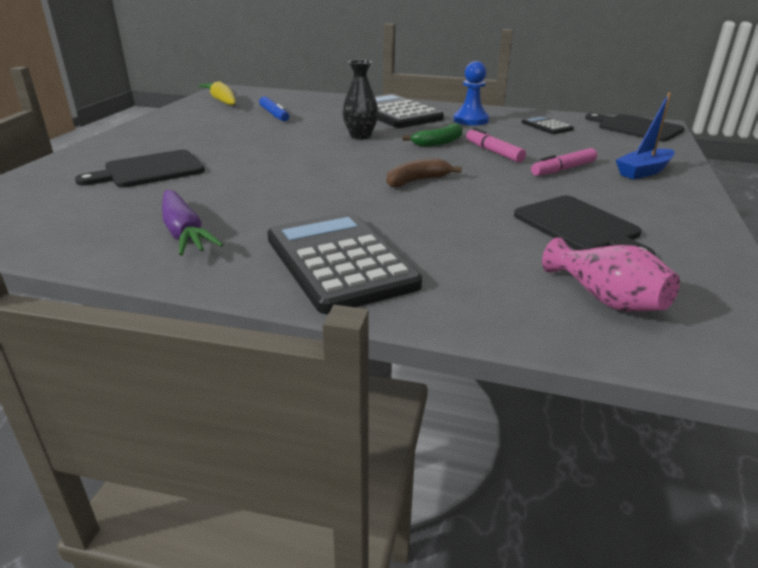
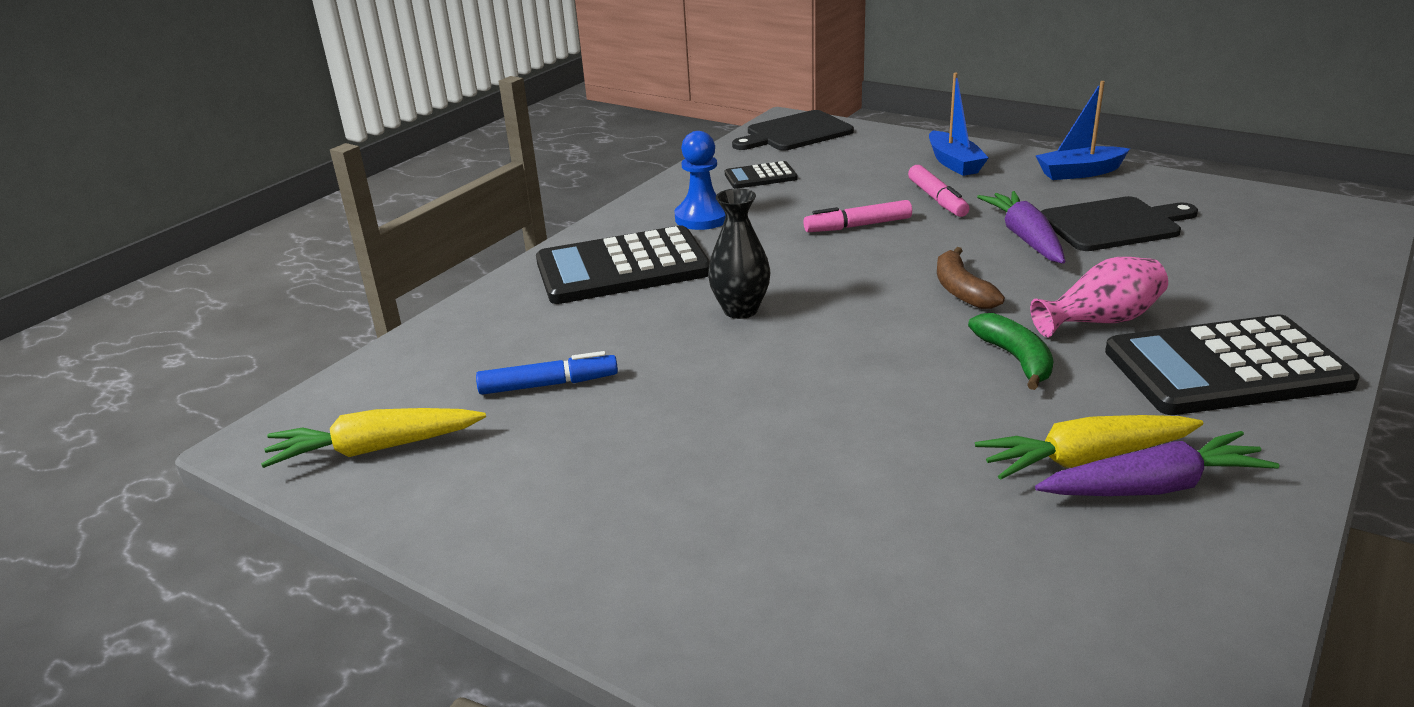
camera: 70 degrees left, 0 degrees up
(150, 170) = (855, 537): black cutting board -> none
(214, 215) = (1085, 459): none -> yellow carrot
(439, 143) = (802, 255): green banana -> green banana (1016, 359)
(519, 196) = (1025, 238): none -> purple carrot
(605, 299) = (1275, 245): pink vase -> pink vase (1100, 321)
(686, 214) = (1079, 173): none -> blue boat

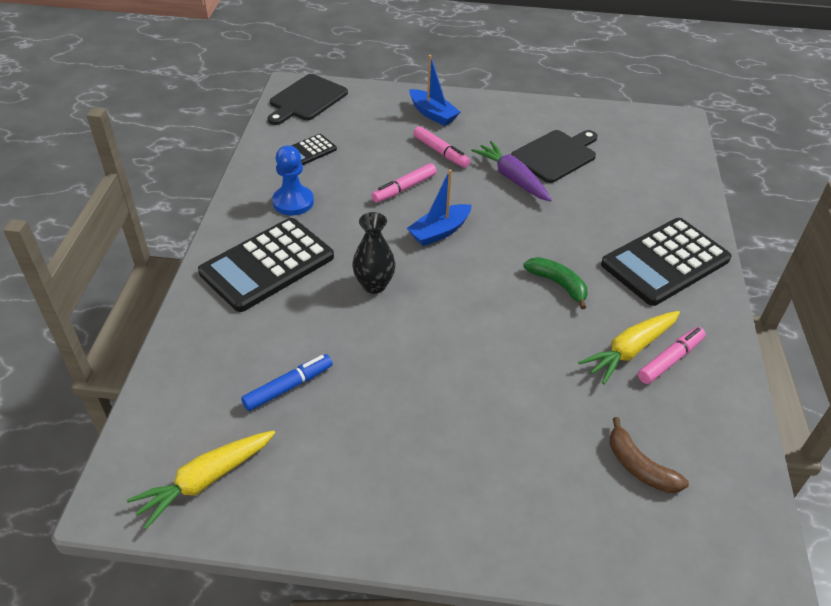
camera: 30 degrees left, 15 degrees up
(961, 290) = (499, 234): brown banana -> brown banana (639, 467)
(1079, 173) = (514, 110): blue boat -> blue boat (439, 232)
(1100, 321) = (587, 241): pink vase -> none
(1153, 487) = (670, 360): purple carrot -> pink marker

